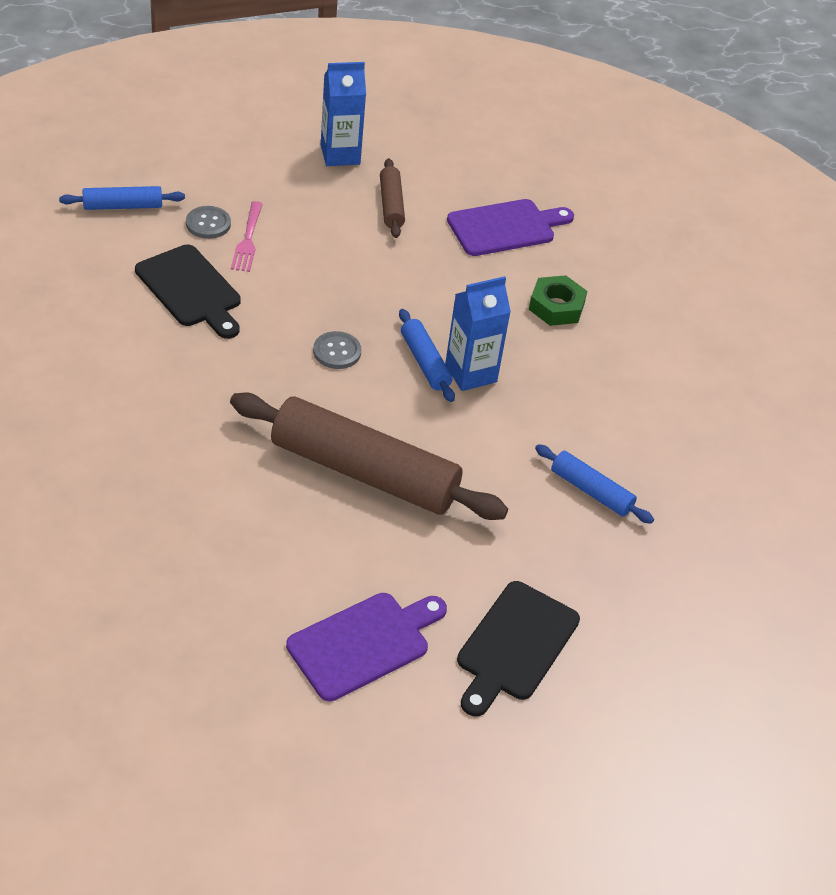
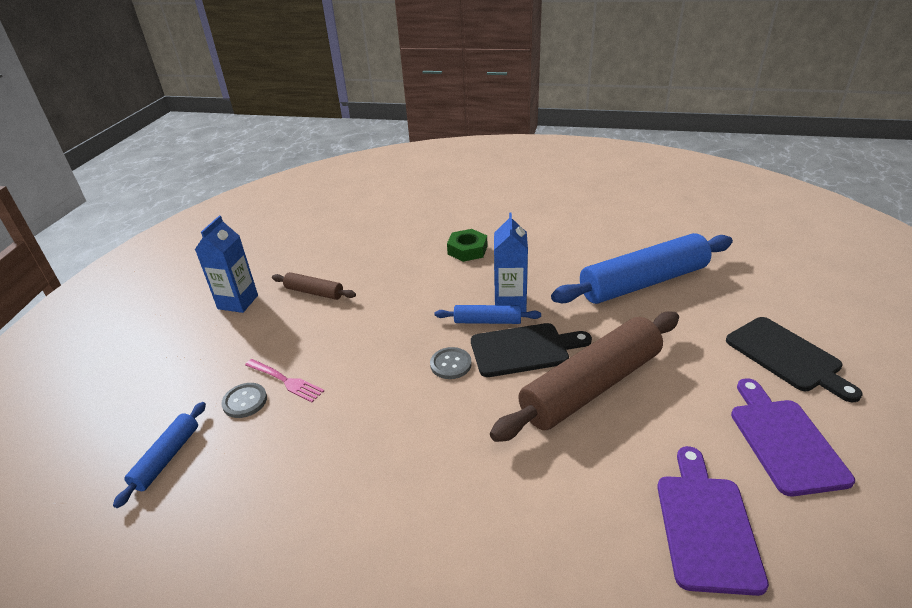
camera: 55 degrees left, 10 degrees down
(191, 289) = (317, 437): black cutting board -> black cutting board (524, 349)
(505, 227) = (379, 249): purple cutting board -> purple cutting board (705, 525)
(591, 491) = (643, 282): blue rolling pin -> blue rolling pin, size x2.12

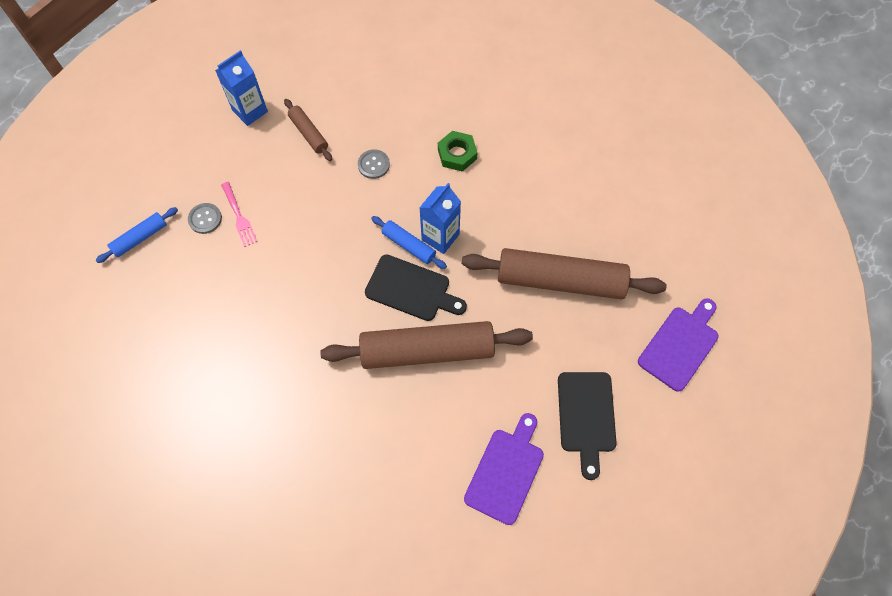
camera: 30 degrees right, 30 degrees up
(450, 364) = (352, 270): grey button -> grey button (373, 165)
(643, 282) = (560, 280): blue rolling pin -> brown rolling pin
(705, 525) = (399, 486): purple cutting board -> purple cutting board (680, 345)

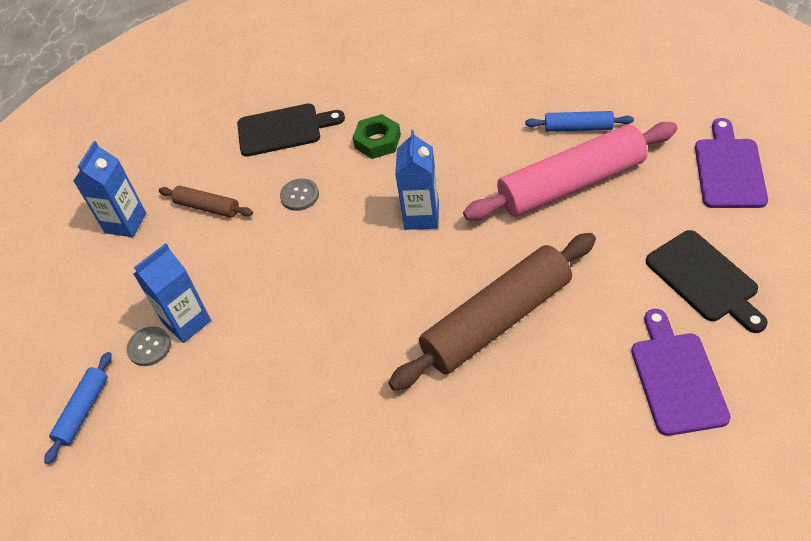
camera: 25 degrees left, 15 degrees down
(238, 216) = (187, 322): pink fork -> blue carton
(409, 245) = (396, 241): blue rolling pin -> blue rolling pin (578, 128)
(411, 289) = (432, 277): black cutting board -> black cutting board (283, 129)
(560, 280) = (571, 184): brown rolling pin -> pink rolling pin

